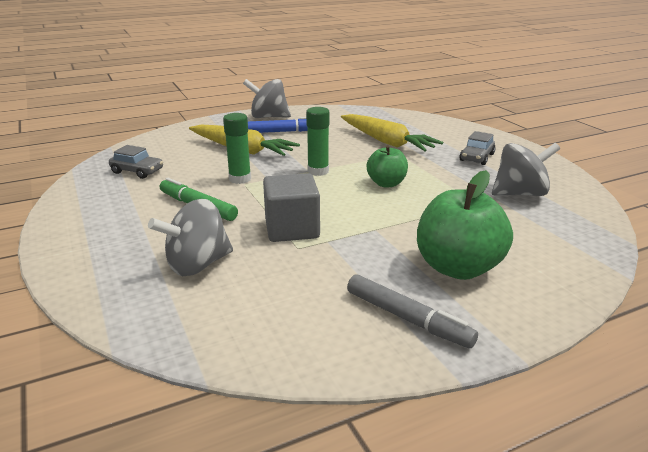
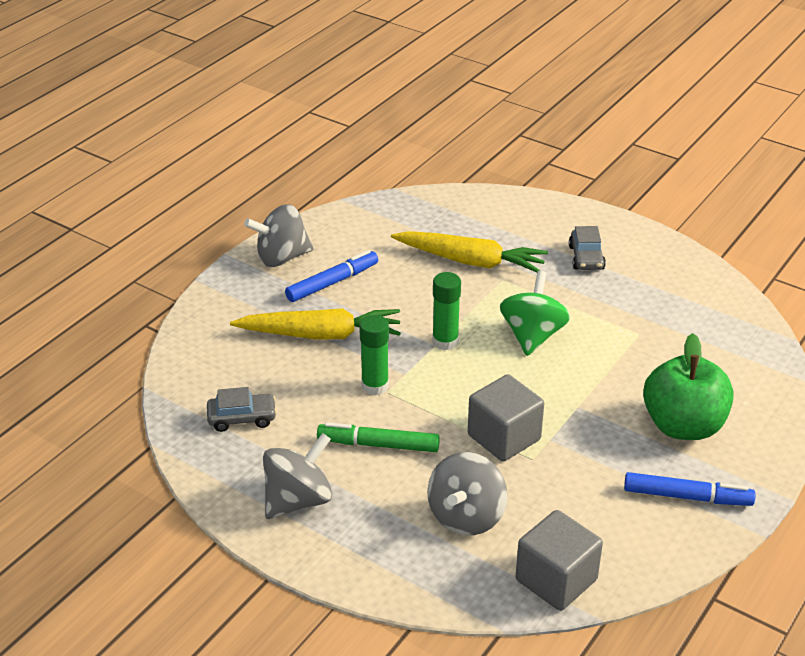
camera: 30 degrees left, 10 degrees up
(207, 335) = (556, 580): none -> grey cube
(386, 183) = (532, 336): green apple -> green spinning top
(407, 319) = (687, 497): grey marker -> blue marker
(520, 193) = (666, 304): grey spinning top -> grey spinning top (298, 500)

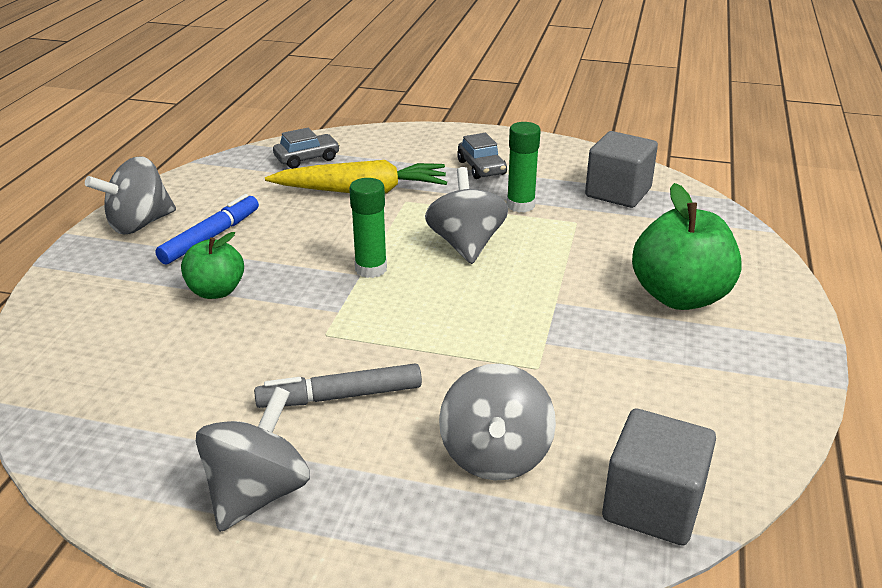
camera: 20 degrees left, 5 degrees down
(242, 418) = (141, 407): grey car -> grey car (307, 158)
(321, 335) = (216, 291): yellow carrot -> green apple
(375, 386) = (307, 331): green glue stick -> green glue stick (520, 205)
(378, 444) = (340, 396): green marker -> grey marker
(504, 437) = (491, 352): grey cube -> grey cube (618, 192)
(532, 336) = (466, 245): green spinning top -> grey spinning top
(687, 497) = (735, 367): blue marker -> none

